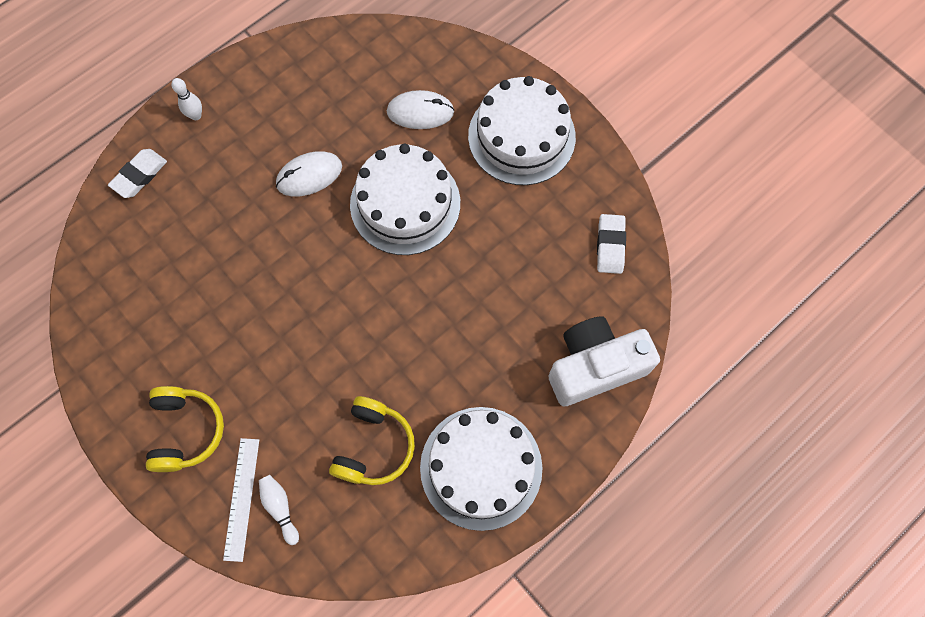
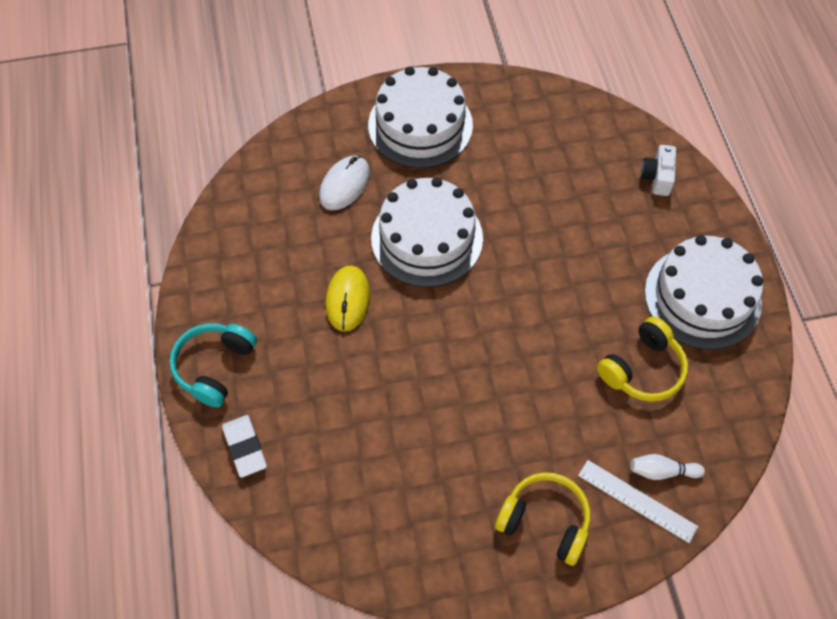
camera: 60 degrees left, 10 degrees down
(196, 115) = (214, 367): white bowling pin -> turquoise headphones
(309, 175) = (348, 299): white mouse -> yellow mouse
(373, 446) = (642, 369): yellow headphones -> yellow headphones turned 90 degrees clockwise
(594, 367) = (657, 177): white camera -> white camera, size x0.50
(610, 245) = (559, 115): white eraser -> none

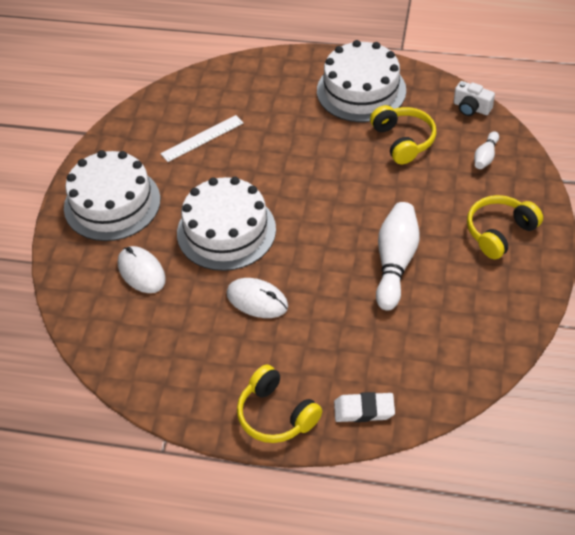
camera: 65 degrees left, 10 degrees down
(214, 367) = (276, 414): turquoise headphones -> yellow headphones
(348, 299) = (257, 300): yellow mouse -> white mouse
(451, 418) = (395, 262): none -> white bowling pin
(637, 500) = (502, 177): white ruler -> white ruler (202, 138)
(657, 177) = (249, 79): white camera -> white camera (471, 108)

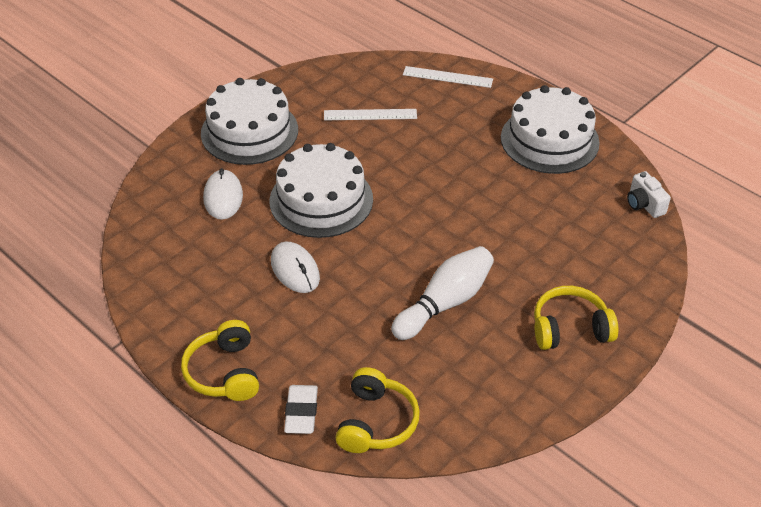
camera: 30 degrees right, 5 degrees down
(237, 75) = (447, 77): none -> white ruler
(364, 410) = (301, 412): white eraser -> white eraser turned 60 degrees clockwise
(403, 140) = (549, 201): yellow headphones -> yellow headphones (376, 422)
(485, 156) = (618, 254): white bowling pin -> none

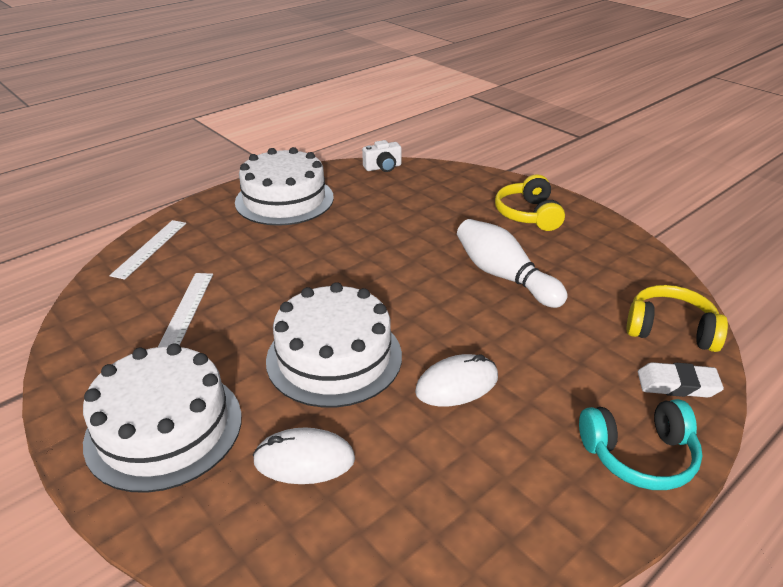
camera: 85 degrees left, 10 degrees down
(225, 372) = (639, 455): yellow headphones -> turquoise headphones

